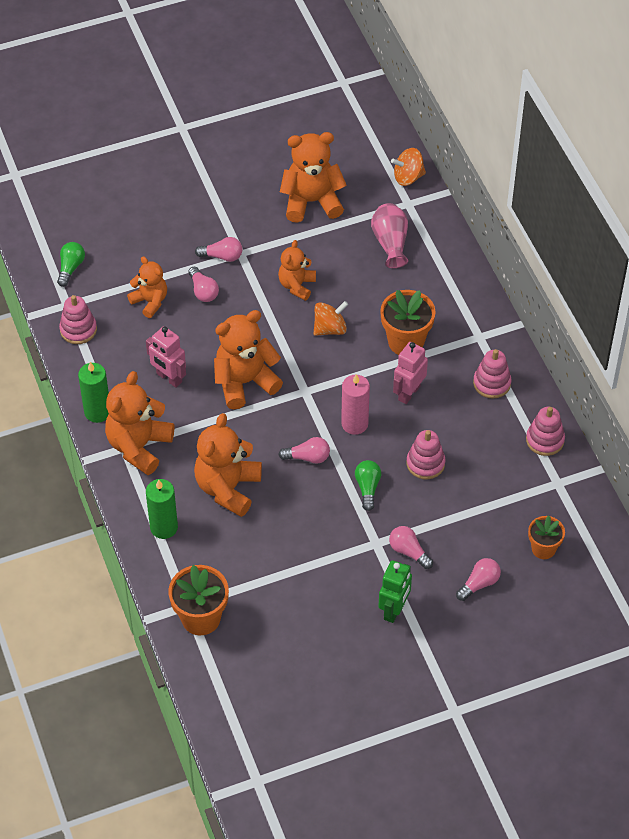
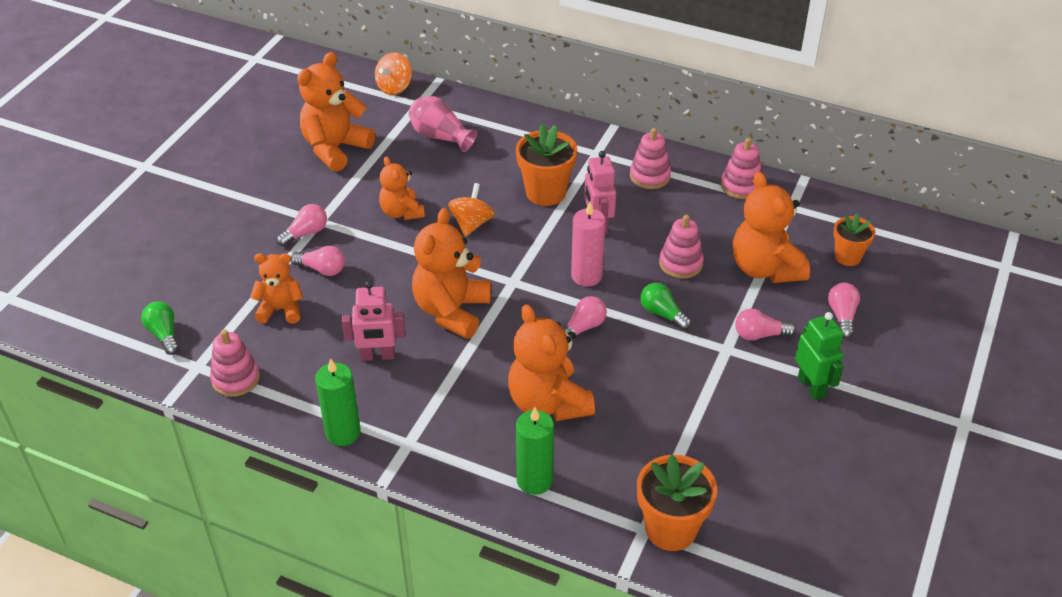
camera: 45 degrees left, 10 degrees down
(139, 446) = (421, 431): orange teddy bear -> orange teddy bear (765, 268)

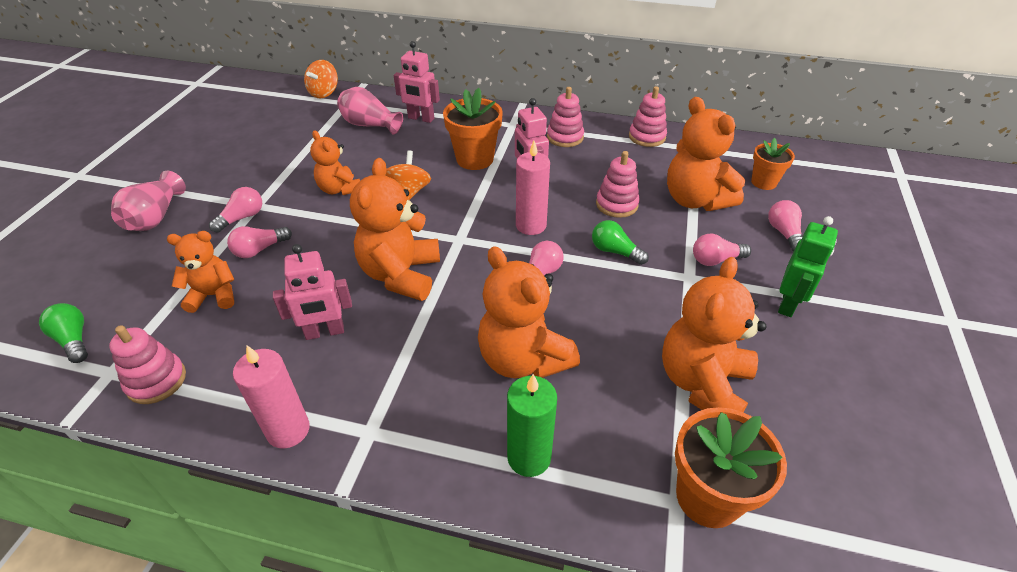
camera: 10 degrees left, 0 degrees up
(223, 223) = (155, 217): none -> pink vase
(322, 269) = (259, 250): pink light bulb -> pink light bulb turned 135 degrees clockwise
(335, 148) = (271, 143): orange teddy bear -> orange teddy bear (702, 383)
(343, 432) = (288, 430): green candle -> pink candle
(496, 134) = (421, 118): none -> pink robot
(812, 387) = (788, 304): green robot -> green robot turned 60 degrees clockwise

